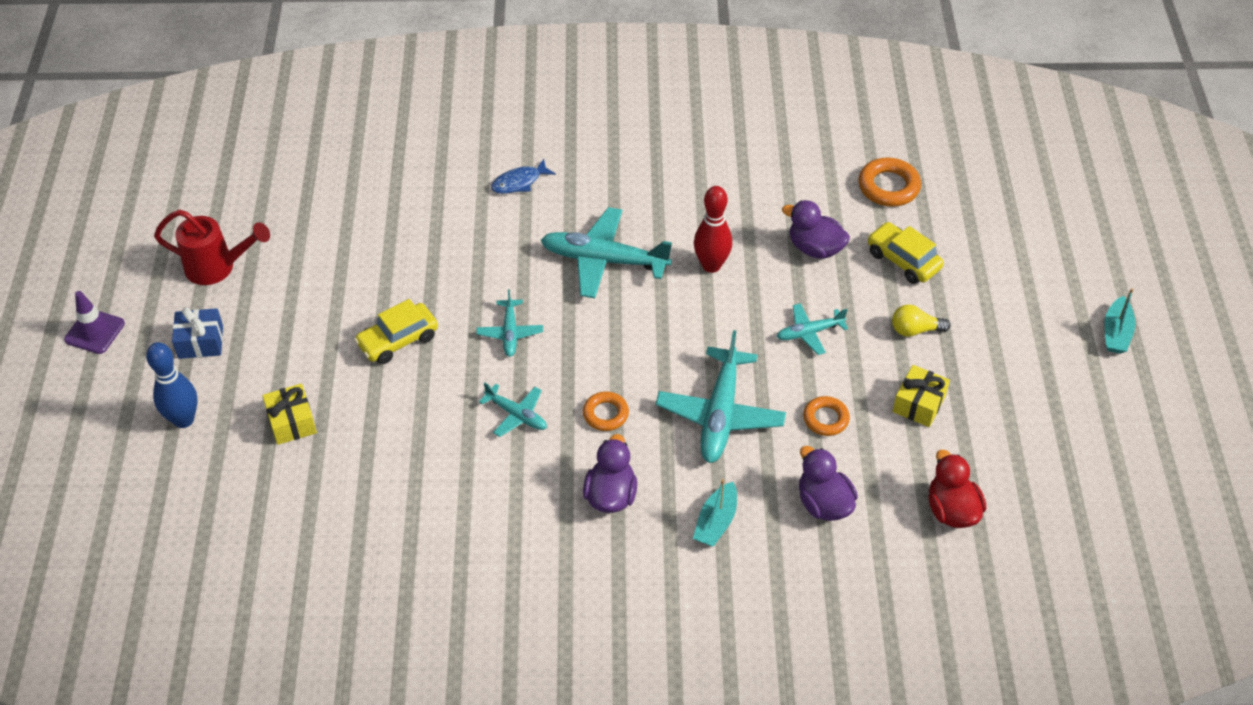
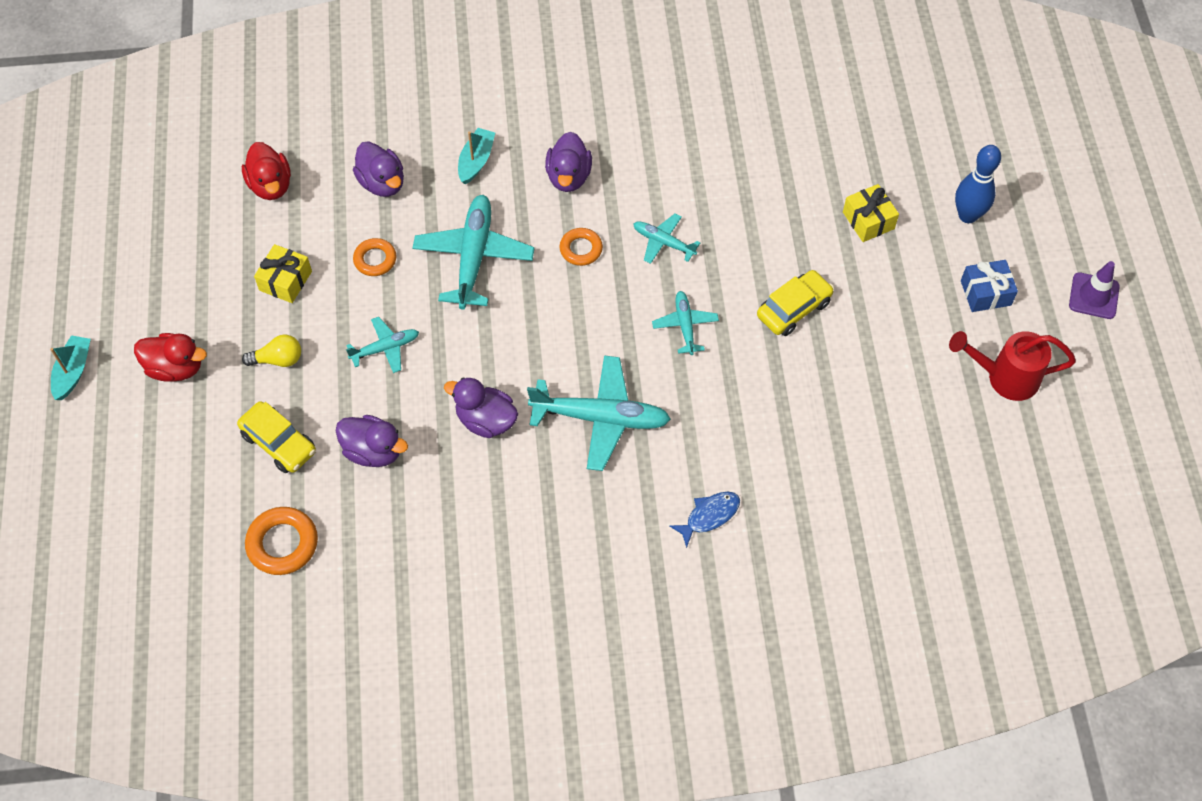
camera: 175 degrees right, 10 degrees up
(711, 265) = (486, 420): red bowling pin -> purple duck
(1015, 329) = (176, 368): none -> red duck

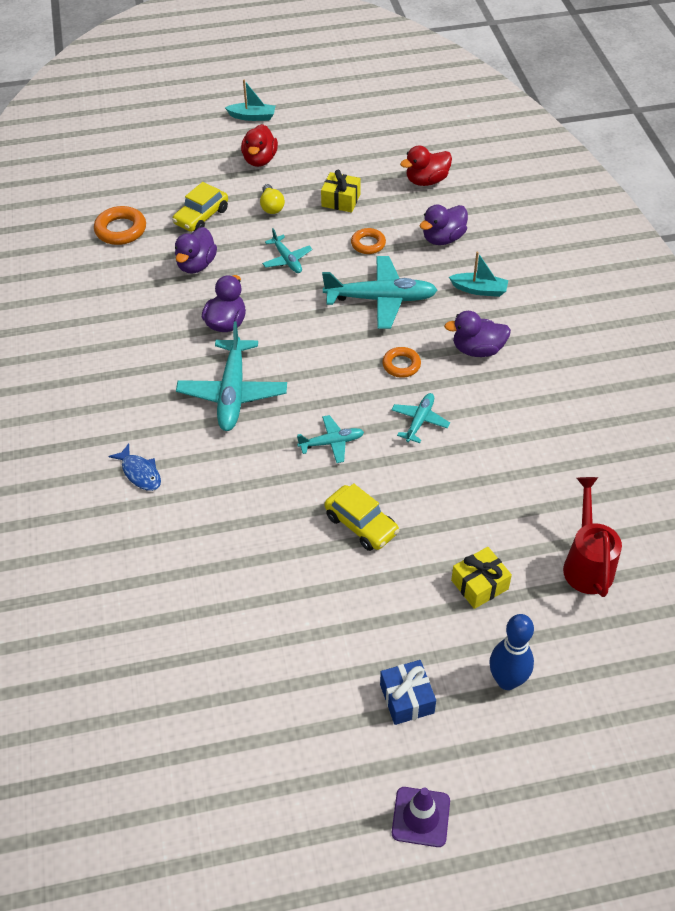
camera: 85 degrees right, 10 degrees down
(1004, 377) = (301, 716): red watering can -> red watering can (587, 563)

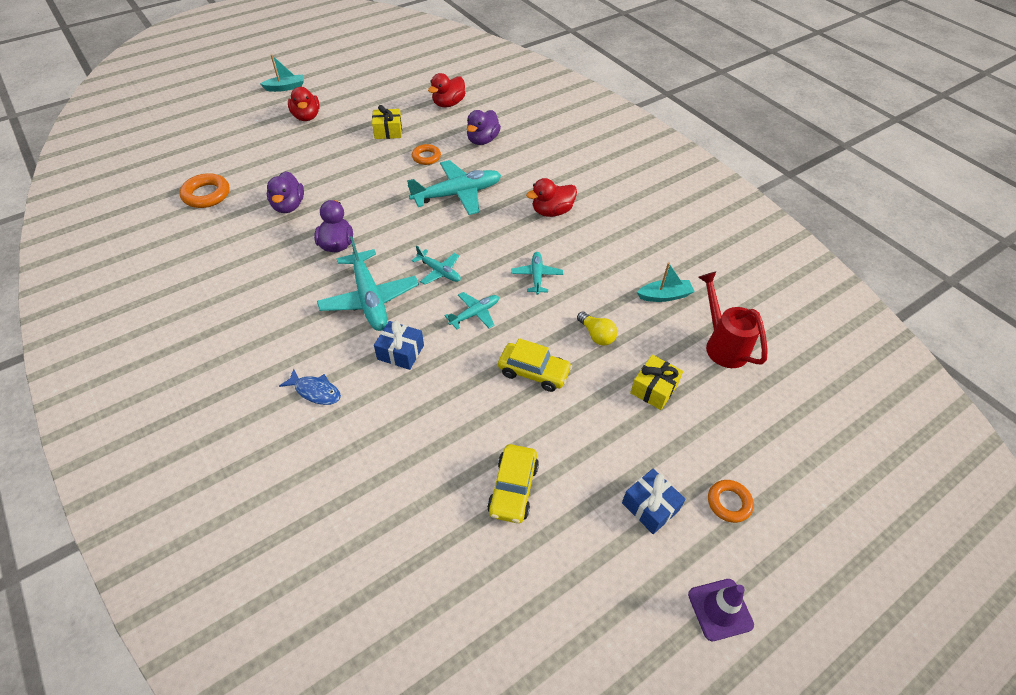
camera: 25 degrees left, 0 degrees up
(201, 217) = (276, 168): yellow car -> yellow car (513, 489)
(237, 460) = (400, 352): none -> blue gift
(271, 206) = (333, 148): yellow light bulb -> yellow light bulb (596, 335)
(287, 259) = (365, 183): turquoise plane -> turquoise plane (439, 271)
(401, 365) = (499, 238): orange ring -> orange ring (729, 503)
(477, 350) = (552, 211): purple duck -> red duck
(479, 290) = (529, 169): turquoise boat -> turquoise boat (664, 296)
(507, 680) = (719, 459): blue bowling pin -> none

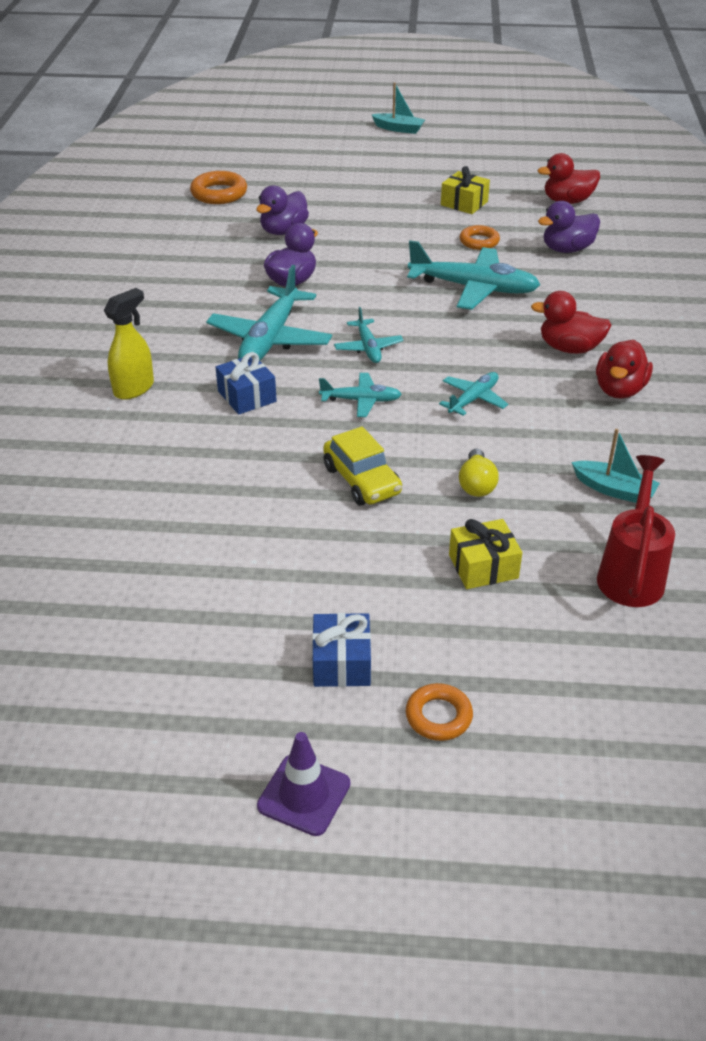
camera: 40 degrees right, 10 degrees down
(306, 117) = (391, 161): red duck -> red duck (619, 390)
(315, 391) = (134, 388): blue fish -> yellow spray bottle
(513, 489) = (219, 562): yellow car -> none

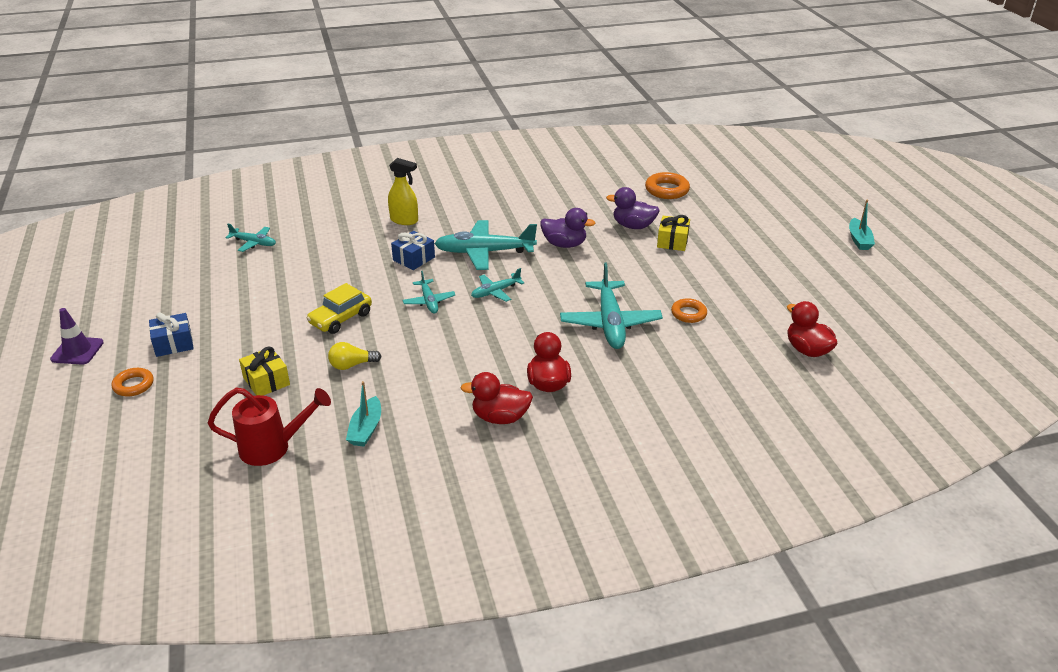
camera: 70 degrees right, 5 degrees down
(464, 203) = (750, 295): yellow gift -> yellow gift (672, 241)
(473, 399) = (452, 348): turquoise plane -> turquoise plane (253, 243)
(567, 249) = (713, 362): purple duck -> none

